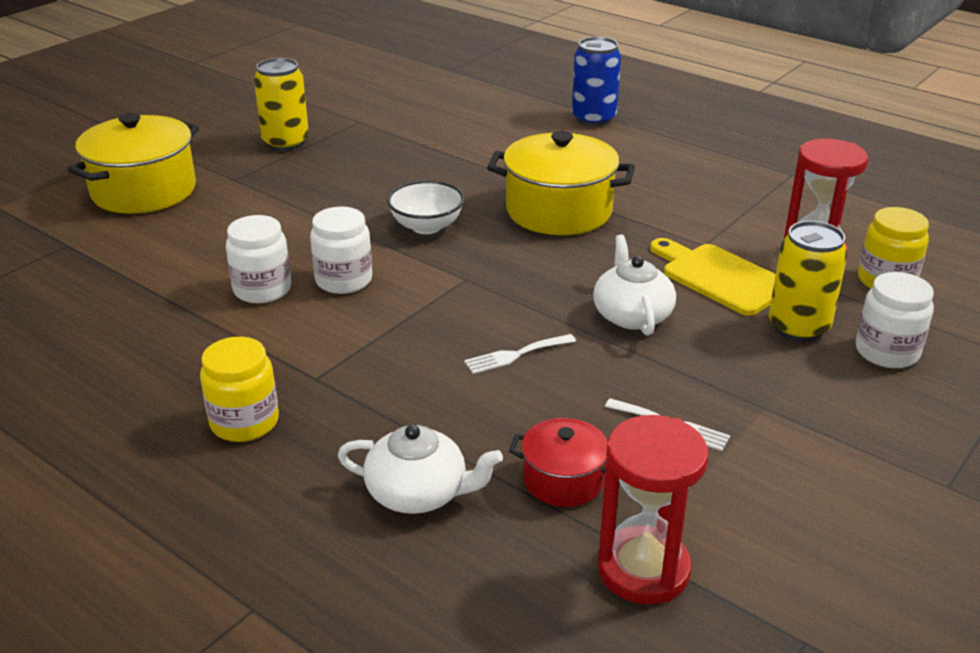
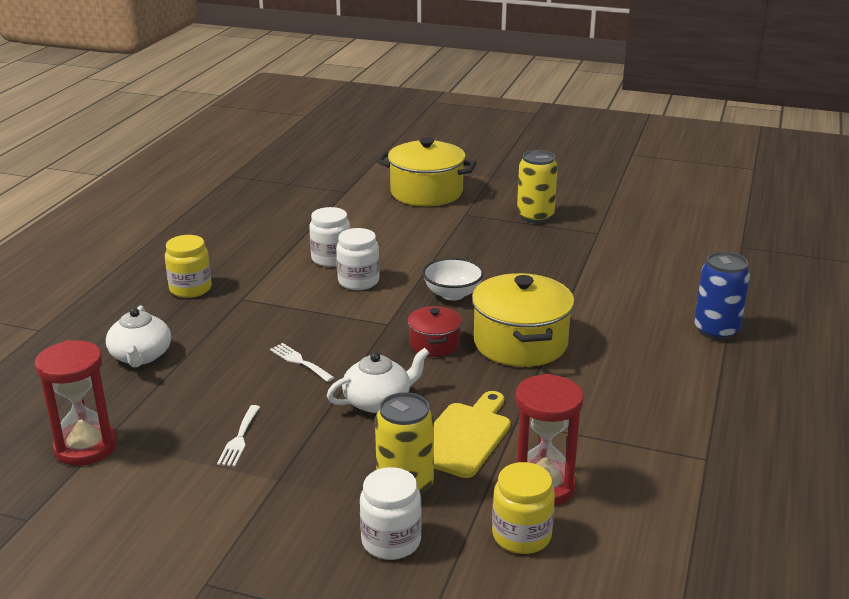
camera: 70 degrees right, 5 degrees down
(563, 480) = (166, 404): red pot -> red pot (434, 344)

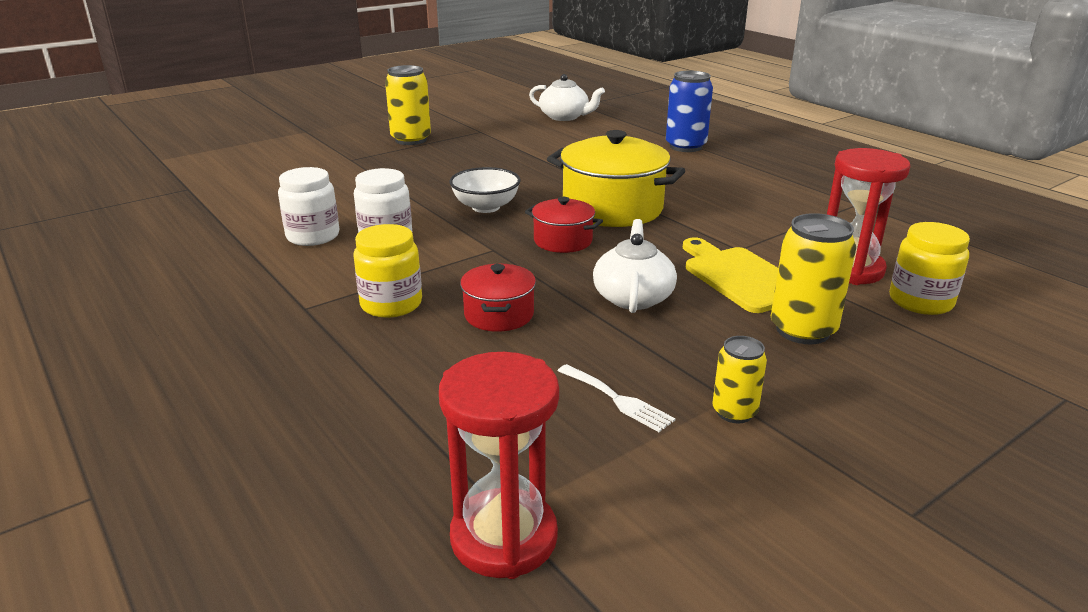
camera: 55 degrees left, 0 degrees up
(141, 356) = (325, 419): white teapot -> white teapot (565, 117)
(190, 289) = (217, 334): yellow jar -> yellow jar (391, 304)
(263, 486) = (734, 412): none -> yellow can
(299, 361) = (499, 315): white fork -> red pot
(391, 541) = (893, 366): white jar -> none
(426, 193) = (276, 160): yellow pot -> none

